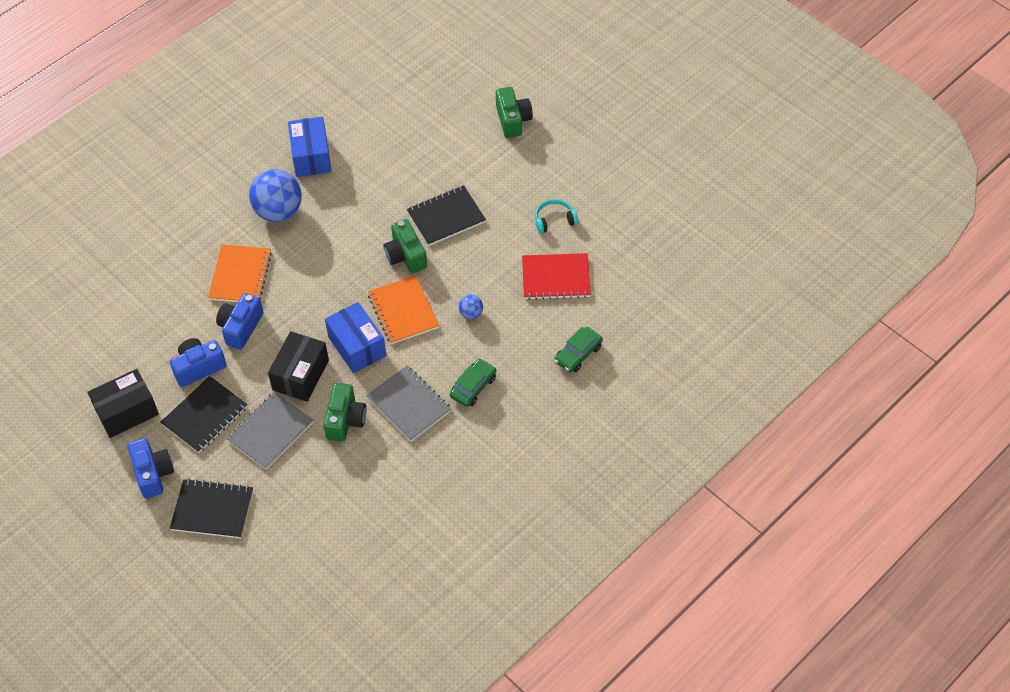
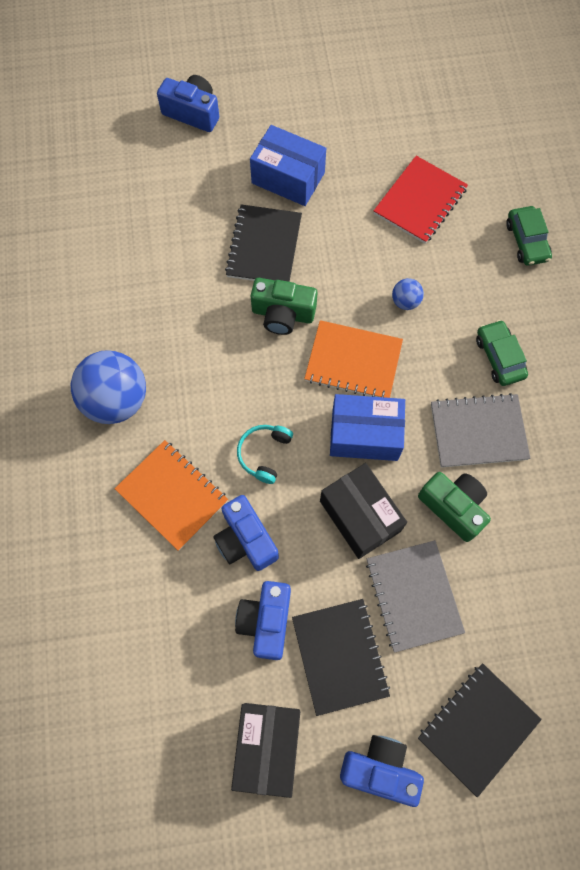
camera: 55 degrees left, 15 degrees up
(311, 156) = (69, 321): blue box -> blue box (288, 178)
(513, 120) = (192, 113): green camera -> blue camera
(554, 220) = (348, 158): turquoise headphones -> turquoise headphones (264, 454)

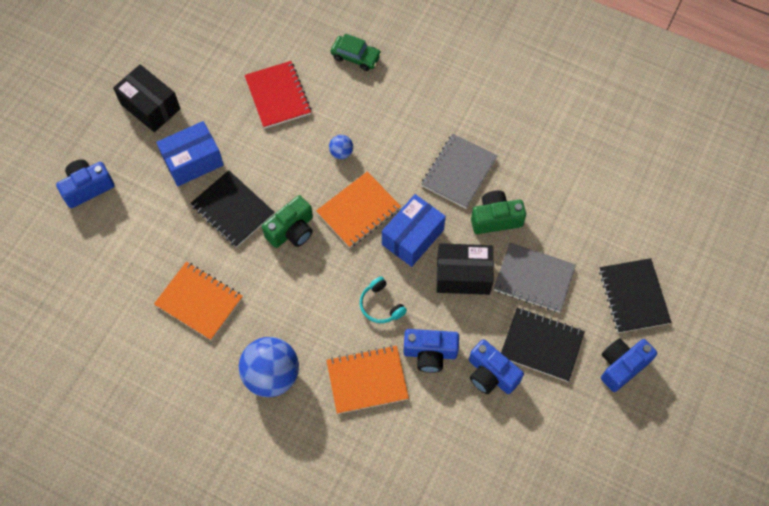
camera: 55 degrees left, 5 degrees down
(147, 283) = (199, 301): none -> orange notebook
(267, 746) = (567, 423): black box -> black box (150, 106)
(499, 357) = (420, 127): green car -> none

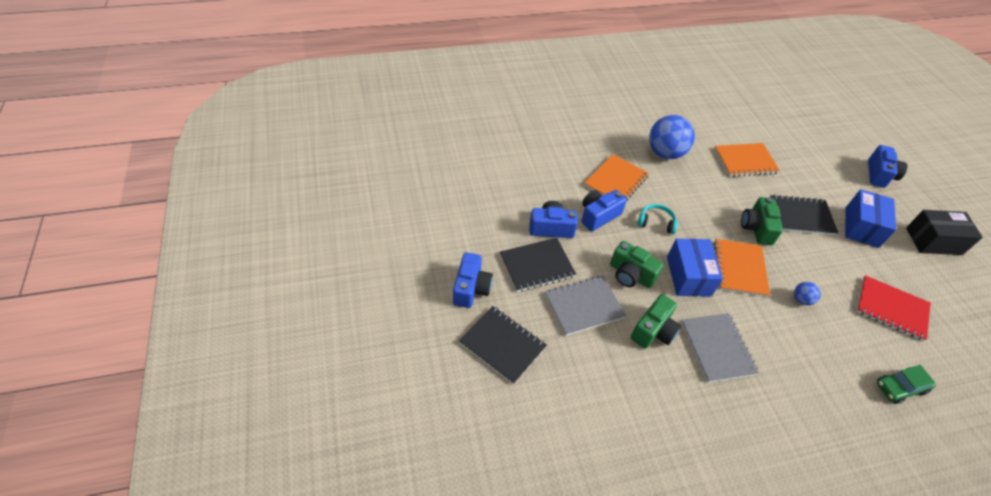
camera: 135 degrees right, 15 degrees down
(463, 275) = (630, 274): black box -> green camera

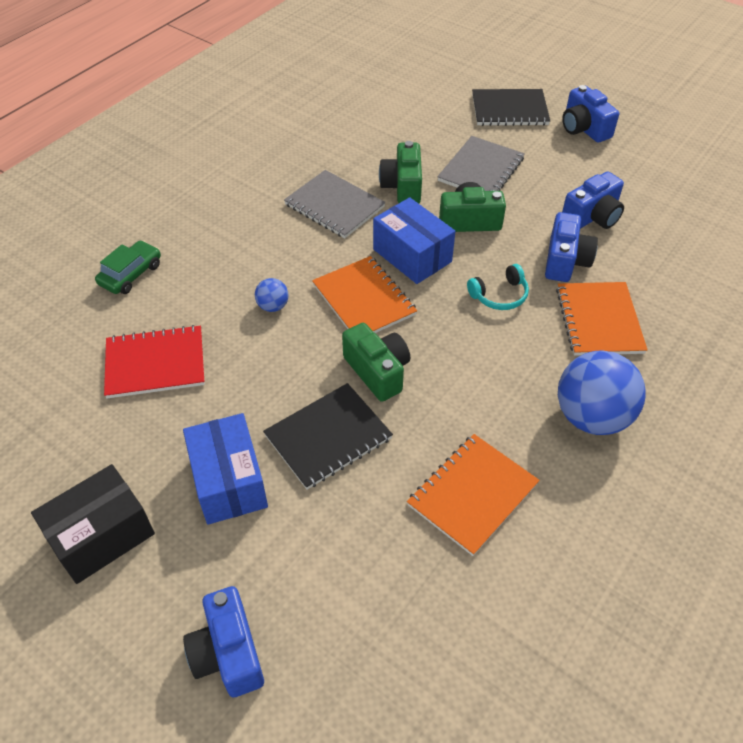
camera: 145 degrees right, 0 degrees up
(537, 265) = (559, 176): black notebook -> none

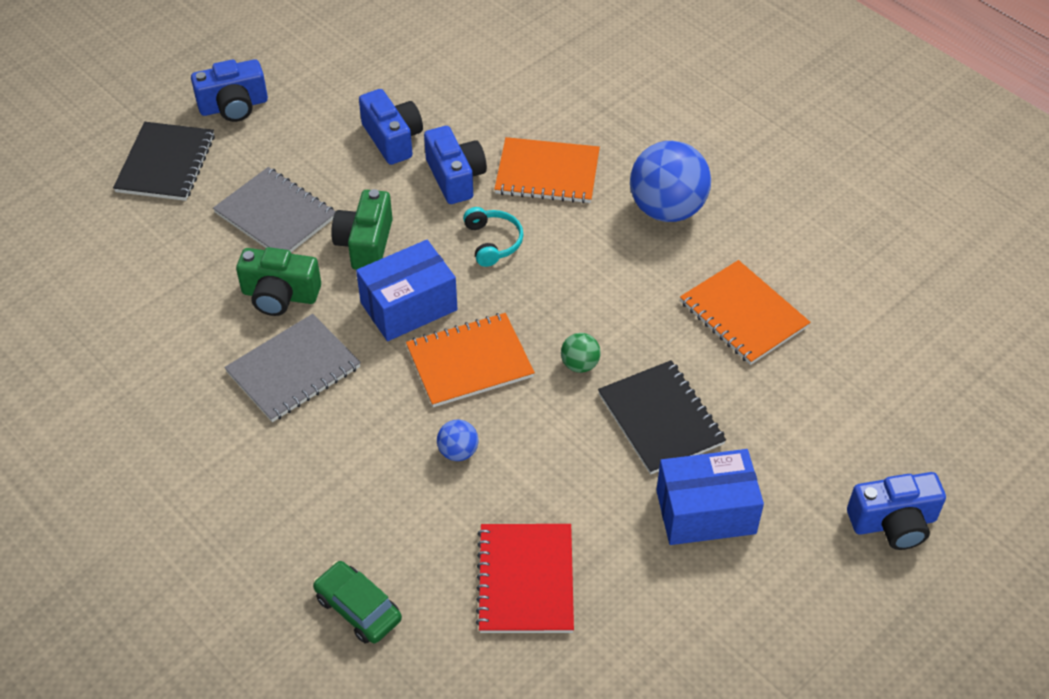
camera: 80 degrees left, 0 degrees up
(102, 536) = (761, 633): black box -> none
(377, 371) = (580, 364): green camera -> green ball
(565, 261) = (455, 177): blue camera -> blue camera turned 45 degrees clockwise

